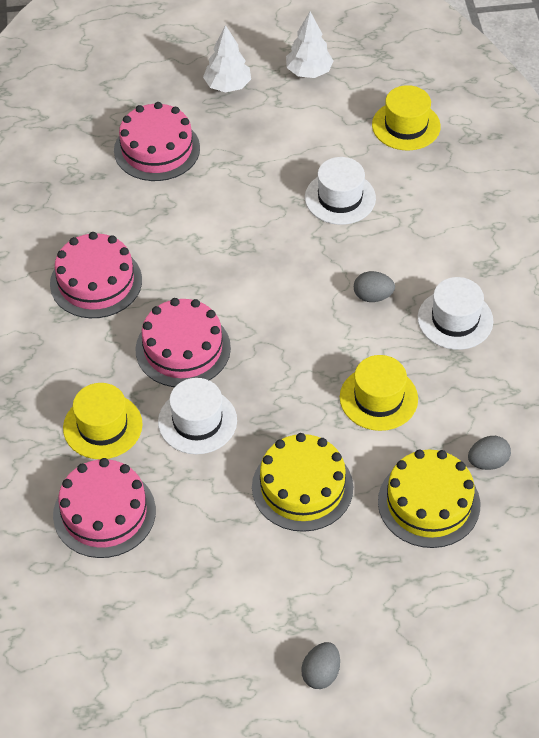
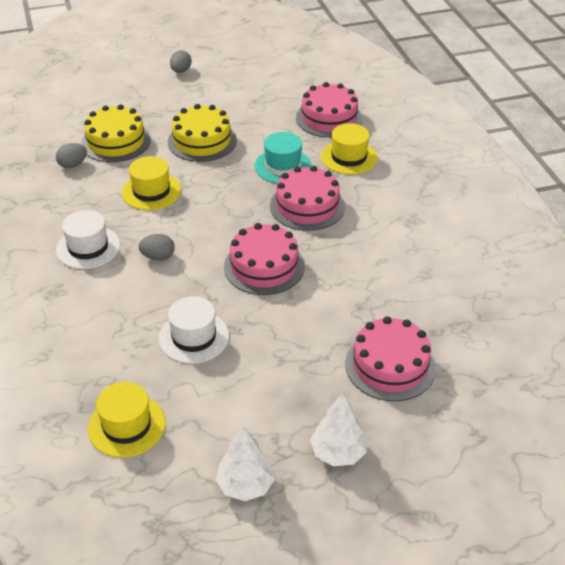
camera: 170 degrees right, 10 degrees down
(96, 282) = (395, 243): pink cake -> pink cake (264, 266)
(197, 421) = (283, 166): white hat -> turquoise hat

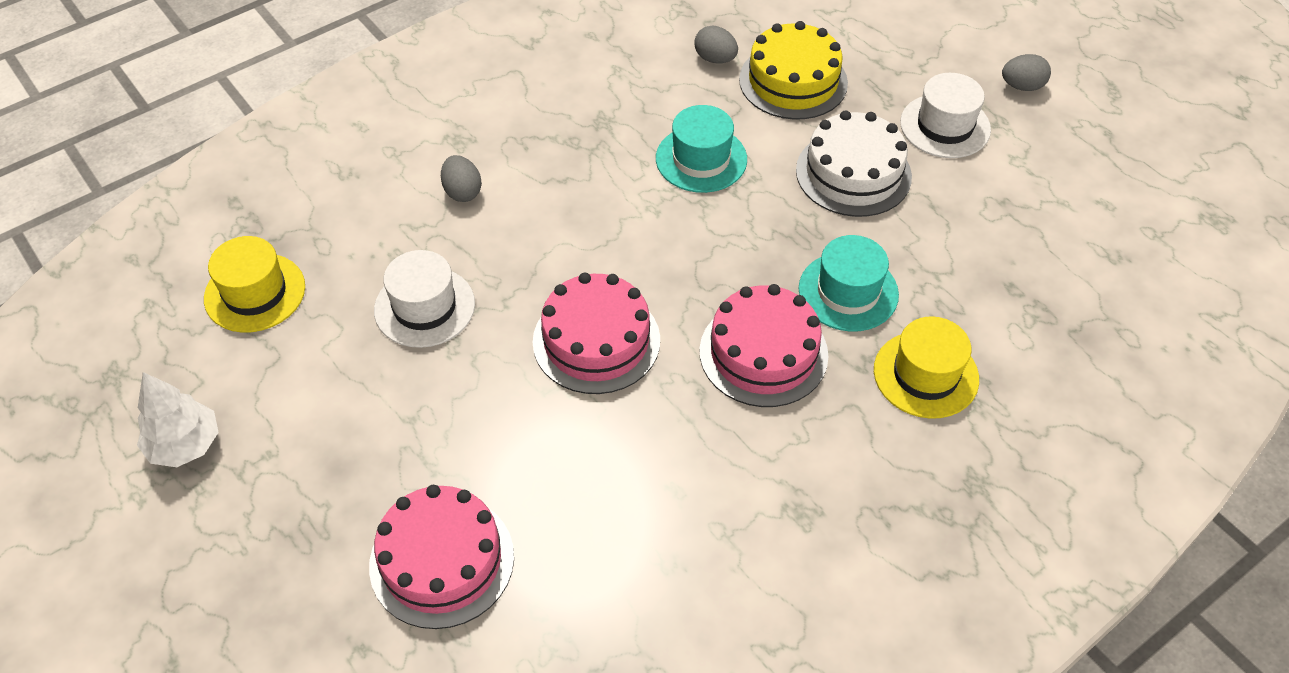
camera: 70 degrees right, 10 degrees up
(88, 247) = (553, 139): white hat -> white hat (945, 126)
(151, 191) = (701, 159): yellow hat -> turquoise hat
(158, 257) = (565, 215): grey egg -> grey egg (462, 191)
(202, 141) = (853, 173): yellow cake -> white cake
(329, 118) = (1022, 315): pink cake -> none
(338, 452) = (258, 536): white tree -> none

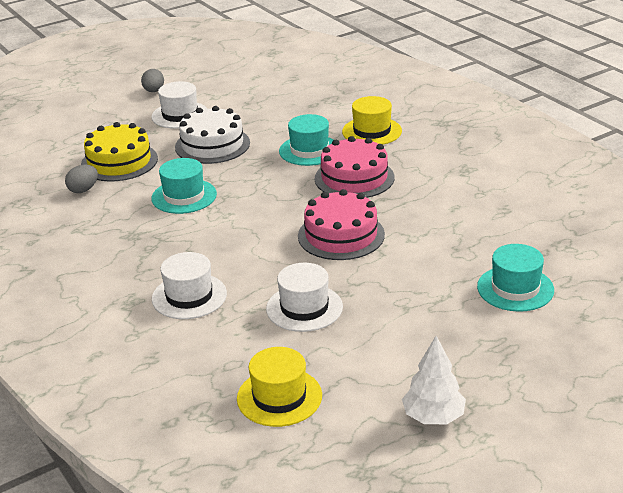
camera: 85 degrees left, 20 degrees down
(442, 560) = (515, 288): pink cake -> turquoise hat
(462, 191) = (189, 296): grey egg -> white hat

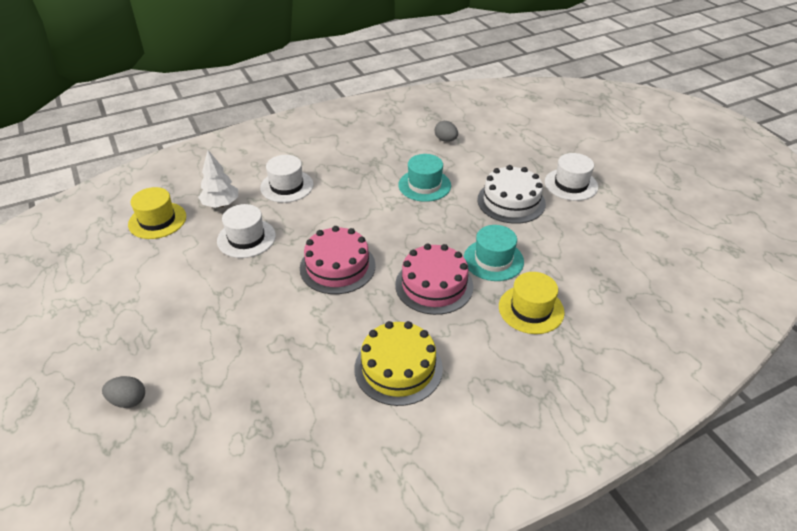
camera: 95 degrees right, 10 degrees up
(119, 162) = (487, 154): yellow cake -> yellow cake (398, 368)
(154, 91) = (621, 170): grey egg -> grey egg (128, 400)
(433, 417) = (89, 289): white tree -> white tree (221, 204)
(515, 288) = (209, 369): turquoise hat -> none

